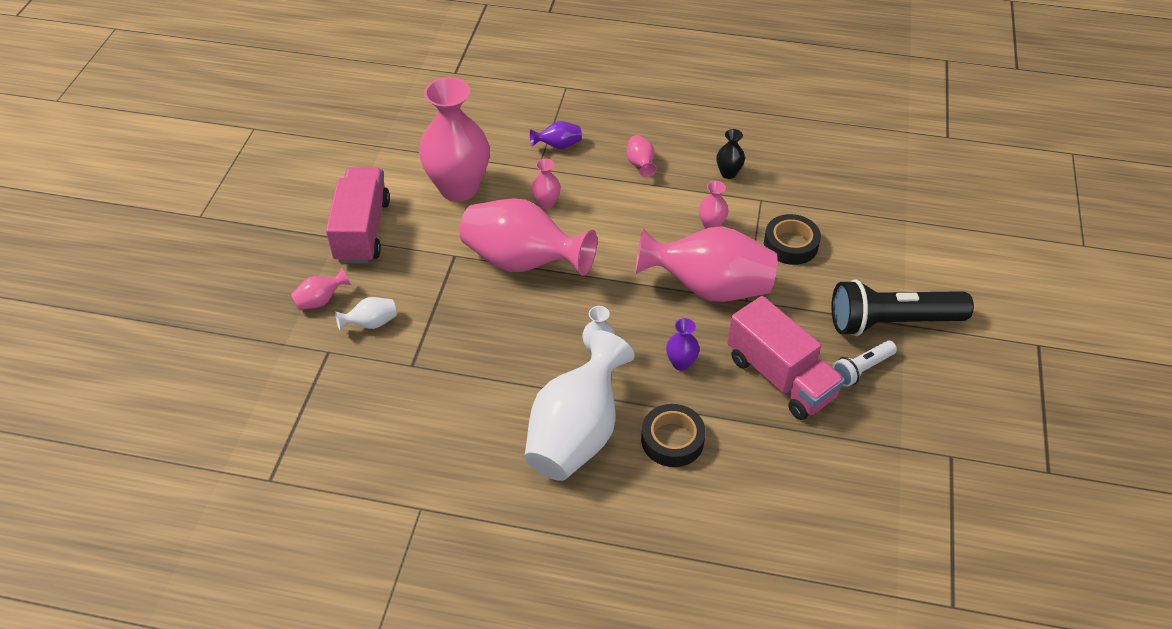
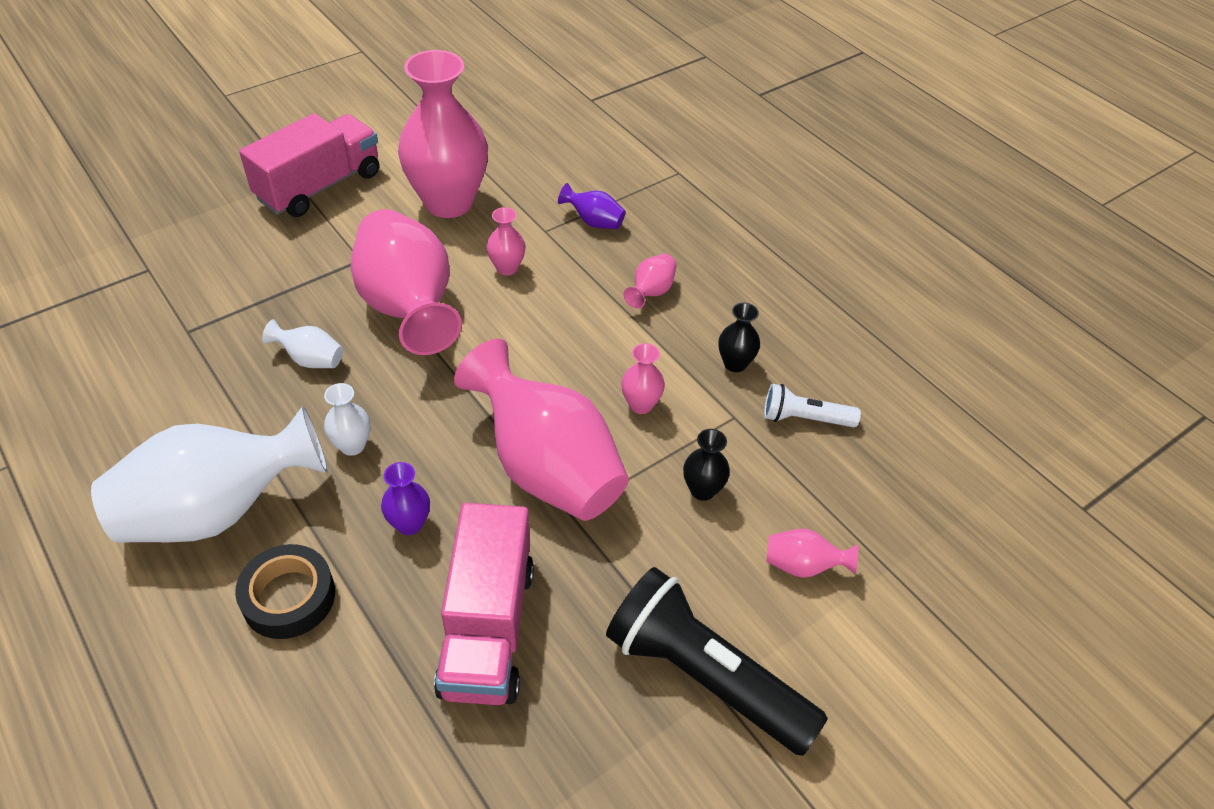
camera: 40 degrees right, 0 degrees up
(320, 300) = (204, 222): pink vase -> pink vase (802, 566)
(371, 323) = (211, 270): white vase -> white vase (310, 359)
(790, 244) = (702, 490): black tape -> black vase
(861, 369) = (591, 700): white flashlight -> white flashlight (804, 418)

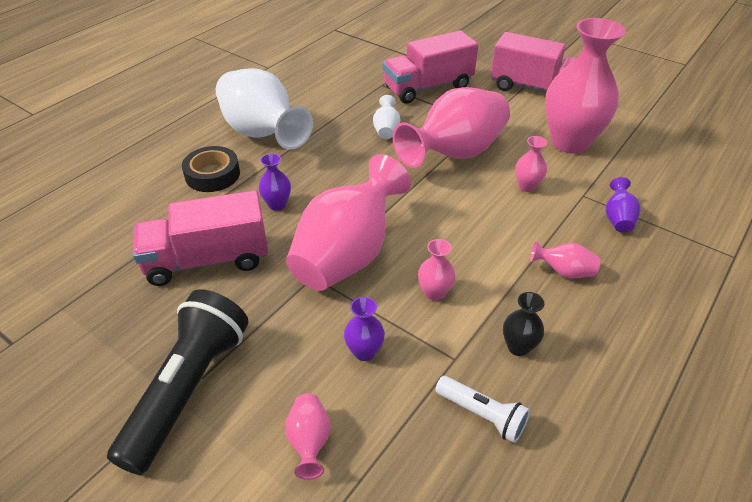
camera: 75 degrees right, 5 degrees down
(236, 284) = (428, 87): none -> pink truck
(352, 445) = (328, 165): white vase -> none
(702, 490) = (364, 352): black vase -> purple vase
(804, 418) = (482, 415): white flashlight -> white flashlight turned 135 degrees clockwise

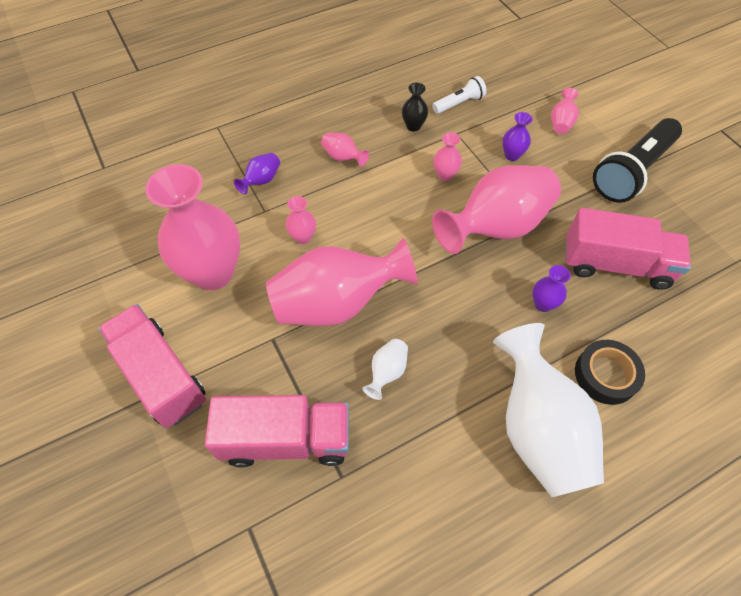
camera: 155 degrees left, 15 degrees up
(482, 415) = (459, 103): white flashlight -> white flashlight turned 90 degrees clockwise

